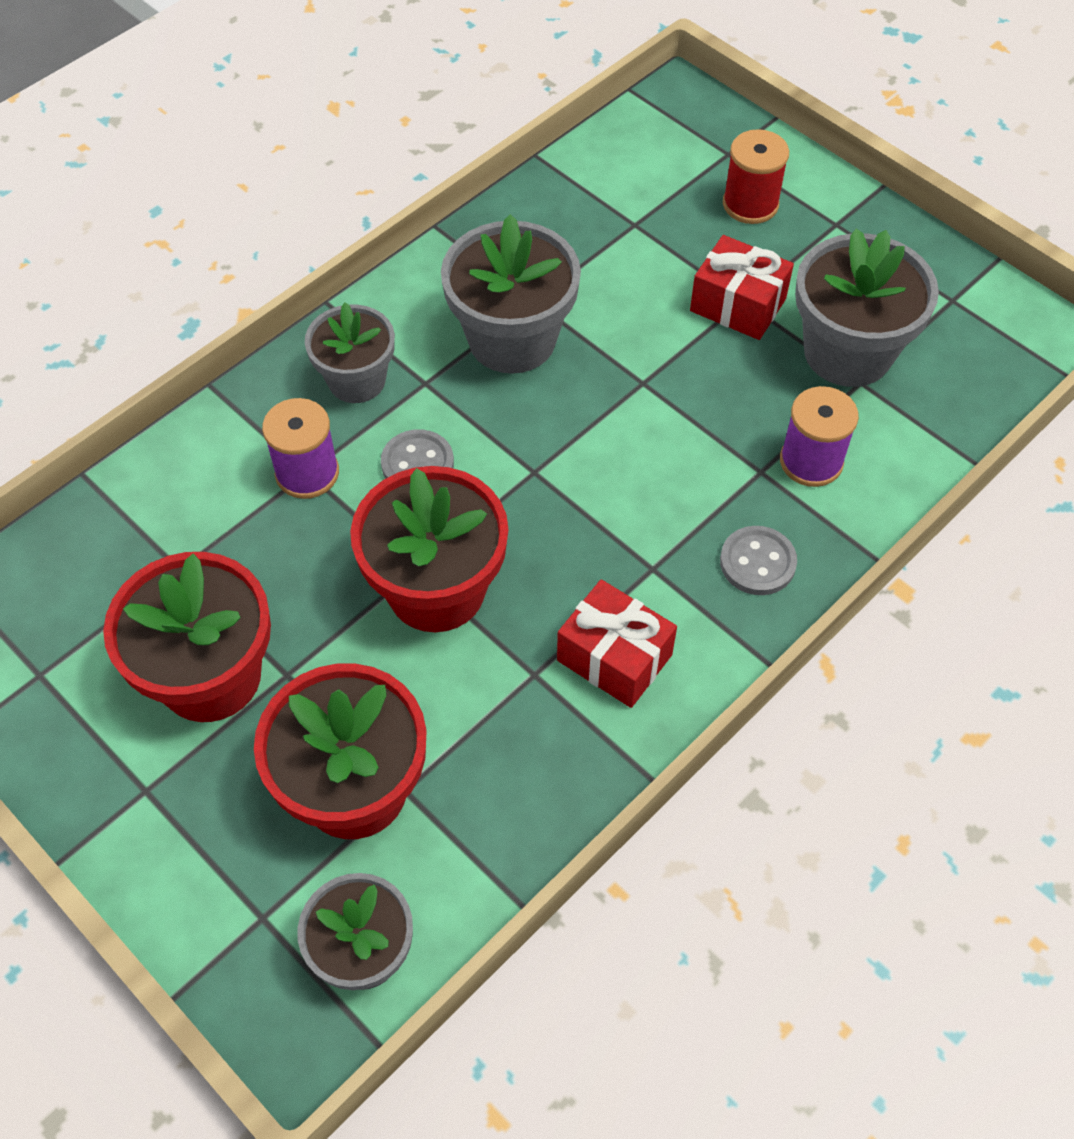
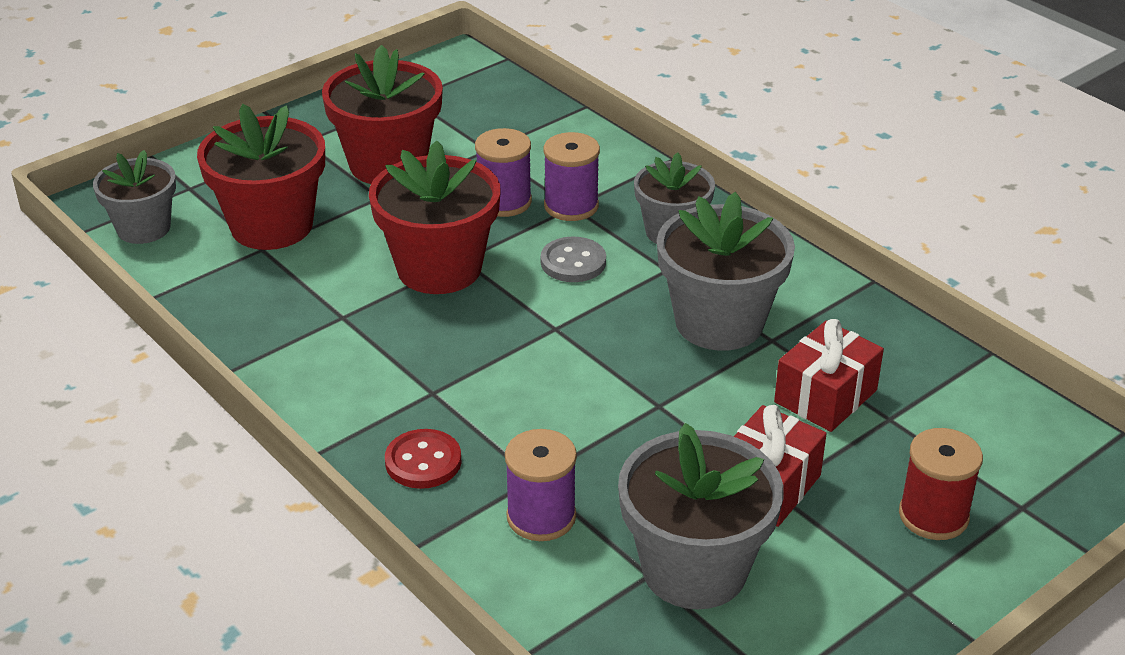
camera: 95 degrees right, 20 degrees down
(298, 539) = (504, 202): none -> purple spool
(614, 657) = (344, 361): red gift -> red gift (825, 396)
(757, 562) = (423, 461): grey button -> red button

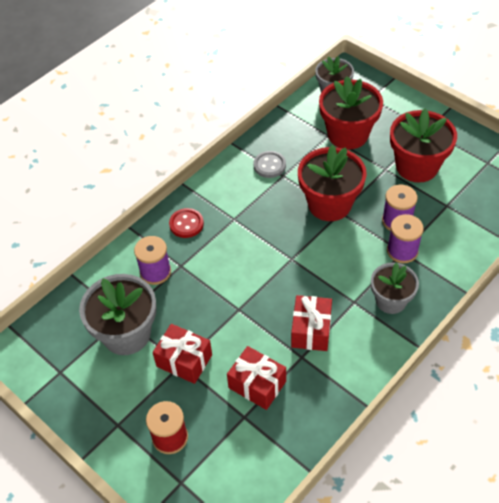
camera: 85 degrees right, 15 degrees up
(573, 262) = (349, 258): grey button -> grey button (269, 165)
(719, 322) = (311, 330): grey flower pot -> red gift

